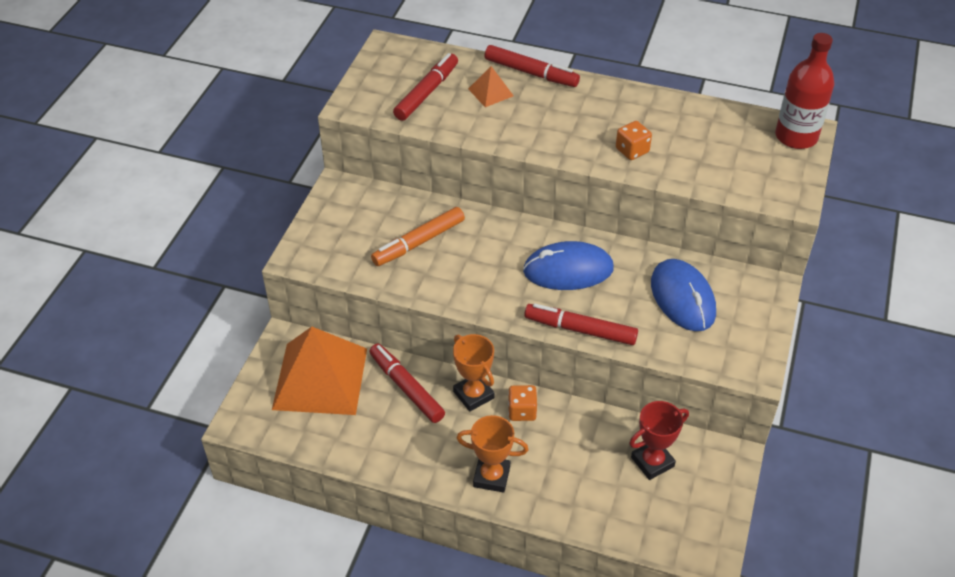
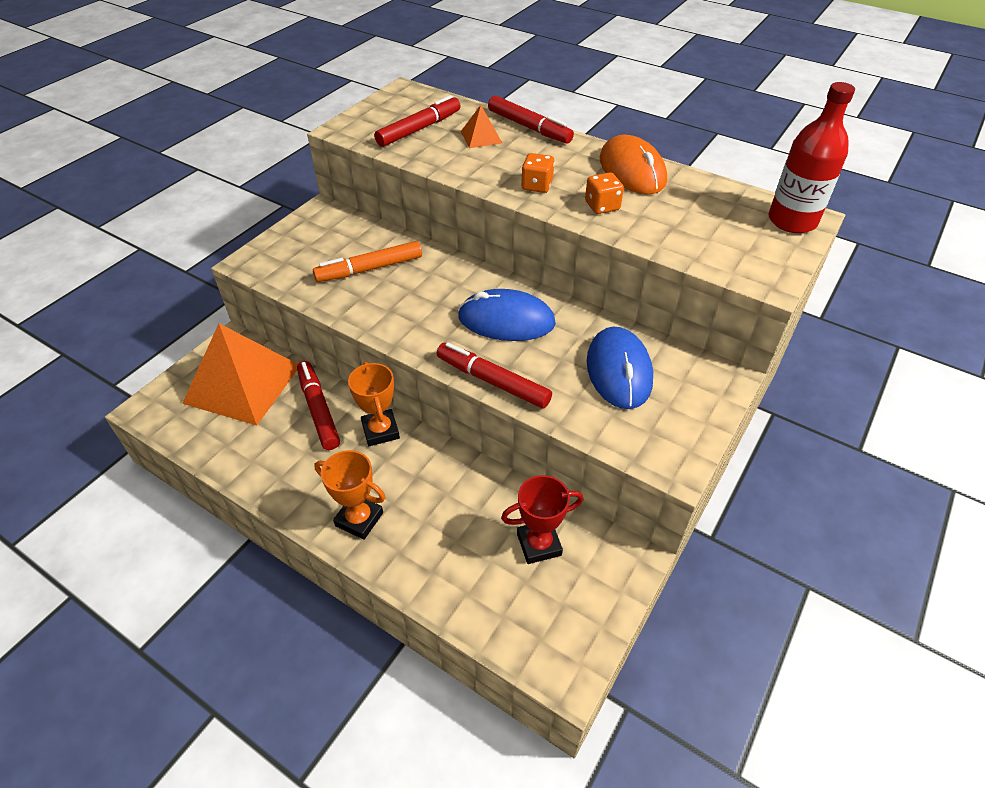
camera: 15 degrees right, 0 degrees up
(522, 411) = (421, 458): orange dice -> orange dice (537, 186)
(644, 107) = (632, 170): none -> orange mouse

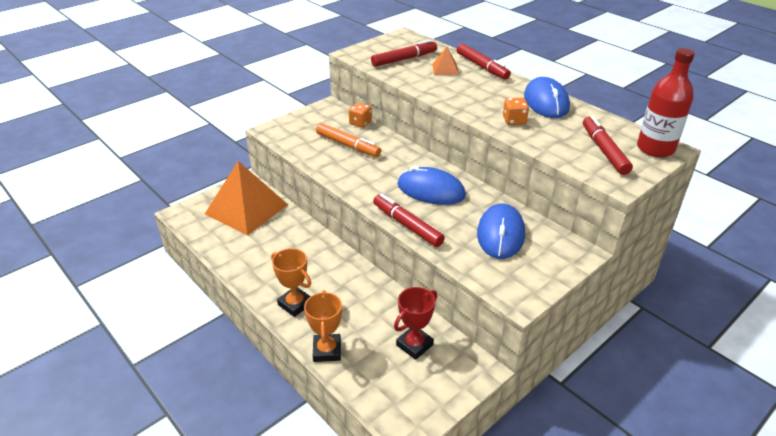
camera: 15 degrees right, 10 degrees down
(318, 409) = (290, 233): red marker -> red marker (604, 150)
(370, 269) = (348, 145): orange marker -> orange marker turned 135 degrees counterclockwise
(380, 431) = (328, 253): orange trophy -> orange trophy (327, 350)
(537, 186) = (472, 102): orange dice -> orange dice (360, 123)
(539, 544) = (414, 345): red trophy -> red trophy turned 45 degrees counterclockwise
(632, 170) = (546, 102): orange mouse -> blue mouse

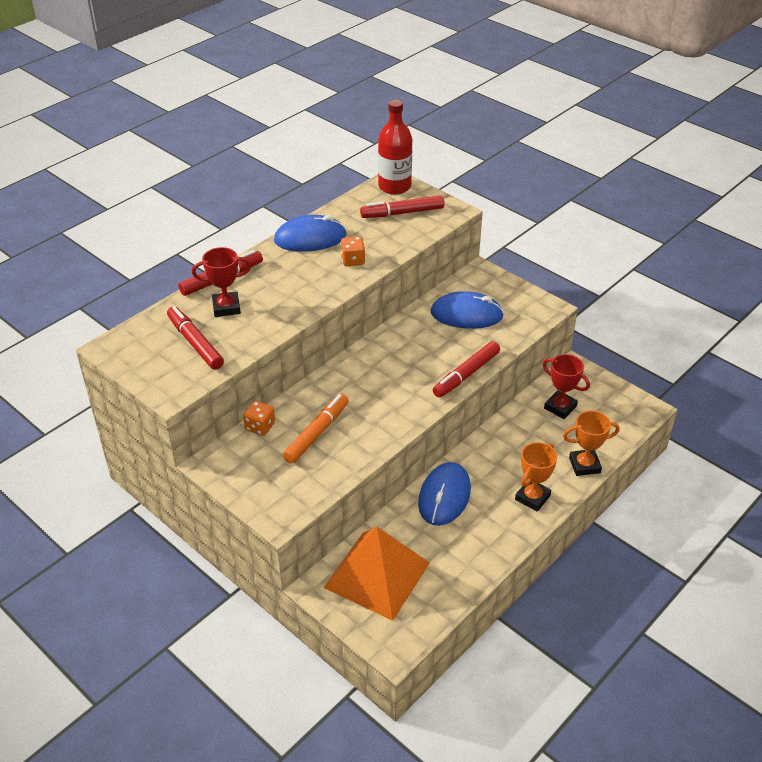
camera: 95 degrees left, 5 degrees up
(431, 190) = (403, 360): blue mouse -> blue mouse (444, 496)
(445, 69) = (226, 307): orange pyramid -> red trophy

